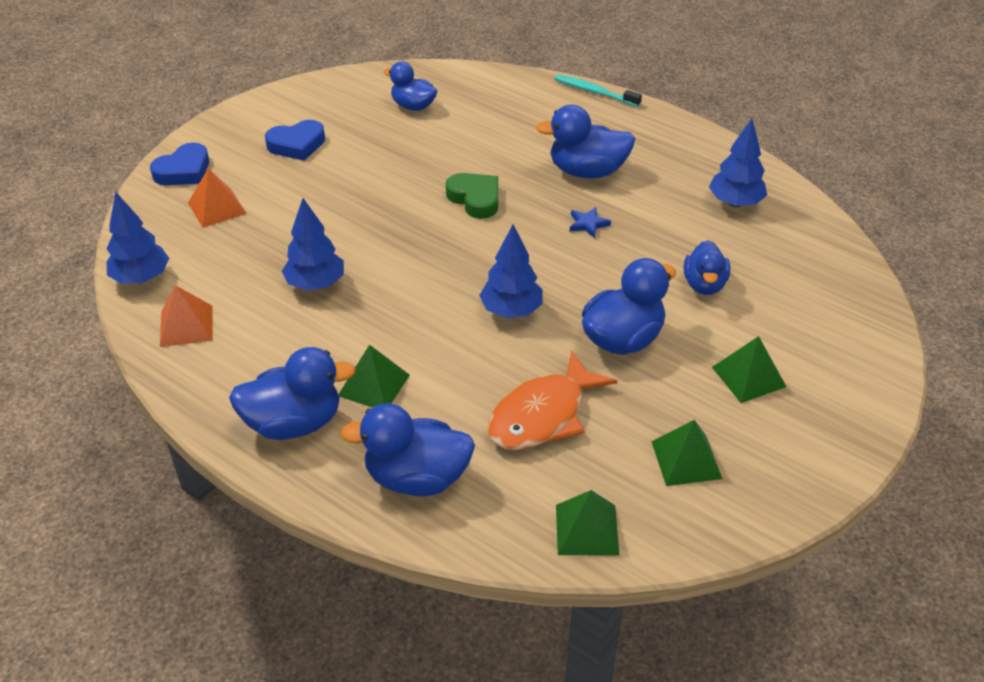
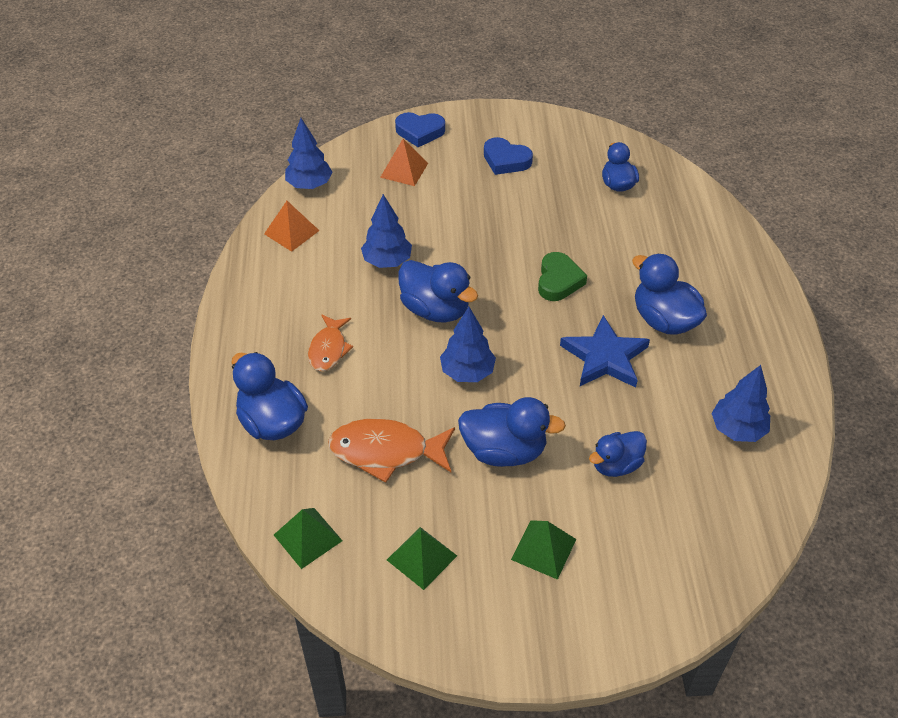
camera: 50 degrees right, 5 degrees up
(294, 423) = (262, 334): blue duck -> blue duck (435, 309)
(373, 385) = (328, 349): green pyramid -> orange fish
(588, 224) = (604, 357): blue star -> blue star, size x2.22
(594, 92) = (766, 265): turquoise toothbrush -> none

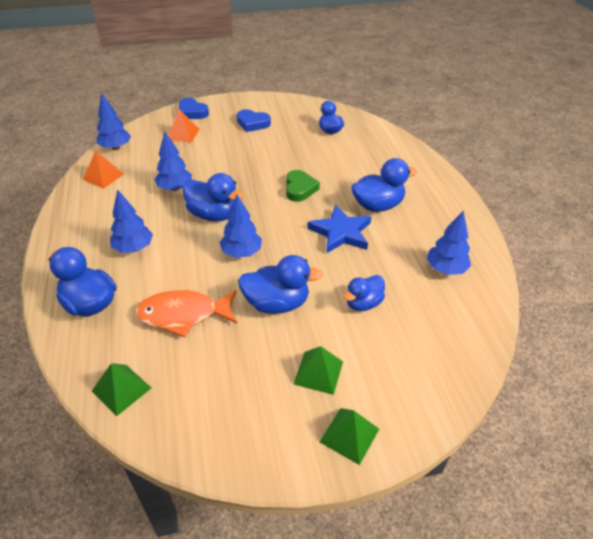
camera: 10 degrees left, 5 degrees down
(328, 349) = (134, 248): orange fish -> blue tree
(420, 132) = (192, 112): blue heart -> blue heart turned 45 degrees clockwise
(422, 558) = (219, 392): green pyramid -> green pyramid (349, 435)
(664, 320) = (377, 205): blue duck -> blue duck turned 120 degrees clockwise

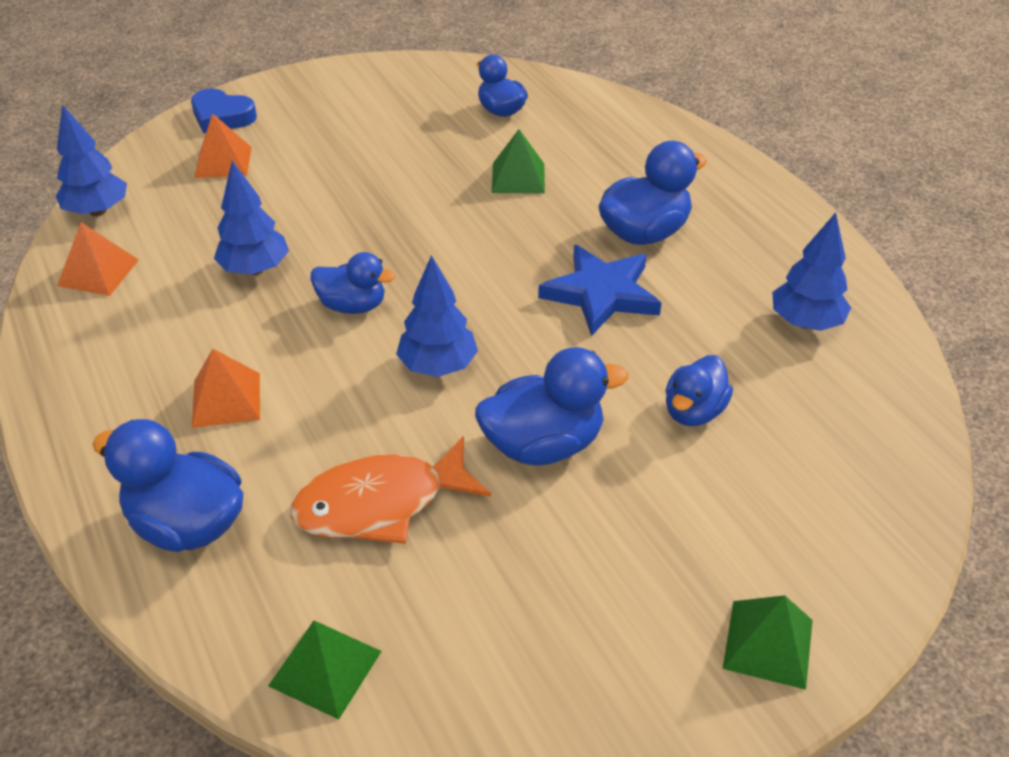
camera: 15 degrees left, 0 degrees up
(134, 248) = (226, 399): blue tree -> orange pyramid
(213, 215) = (353, 306): blue duck -> blue duck, size x0.66
(253, 123) = (350, 120): blue heart -> none
(300, 189) = (493, 228): green heart -> none
(318, 372) = (669, 549): green pyramid -> green pyramid (518, 177)

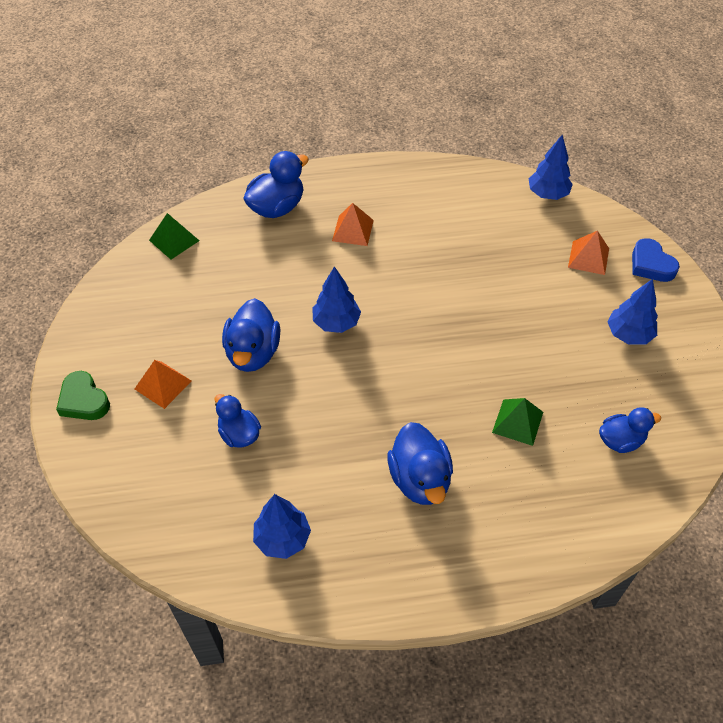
camera: 110 degrees right, 10 degrees up
(98, 272) = (484, 190): orange pyramid -> orange pyramid (162, 385)
(222, 117) = (651, 264): blue heart -> blue heart turned 75 degrees counterclockwise
(255, 269) = (461, 257): blue tree -> blue tree (628, 334)
(353, 306) = (407, 295): blue duck -> none
(380, 503) = (250, 276): orange fish -> none
(601, 294) = (364, 426): blue star -> none
(768, 644) = (84, 400): green pyramid -> green heart

